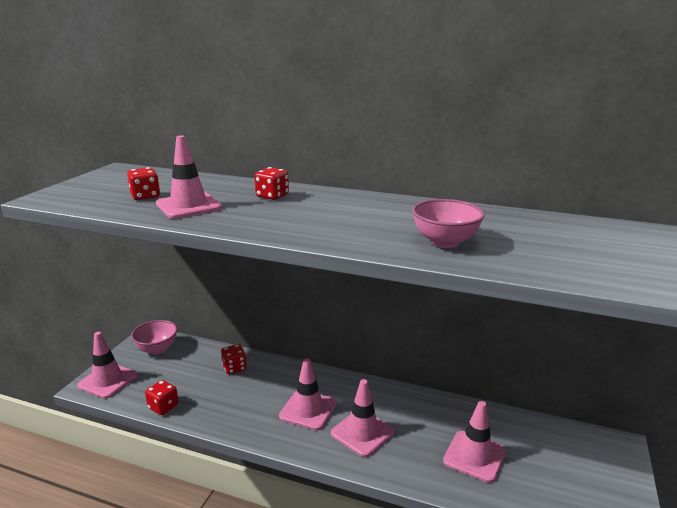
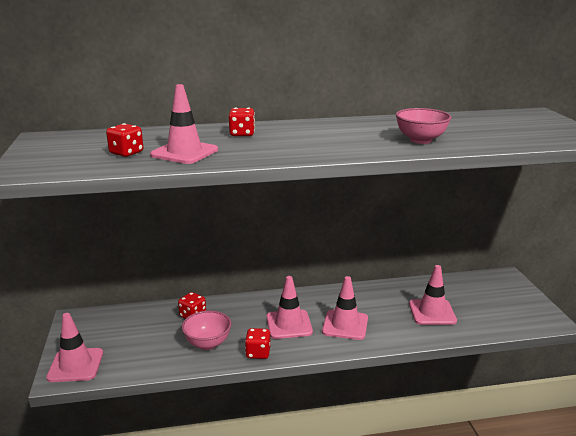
camera: 30 degrees left, 0 degrees up
(157, 349) = (97, 325): pink bowl -> pink bowl (207, 343)
(163, 407) = (159, 365): red dice -> red dice (258, 353)

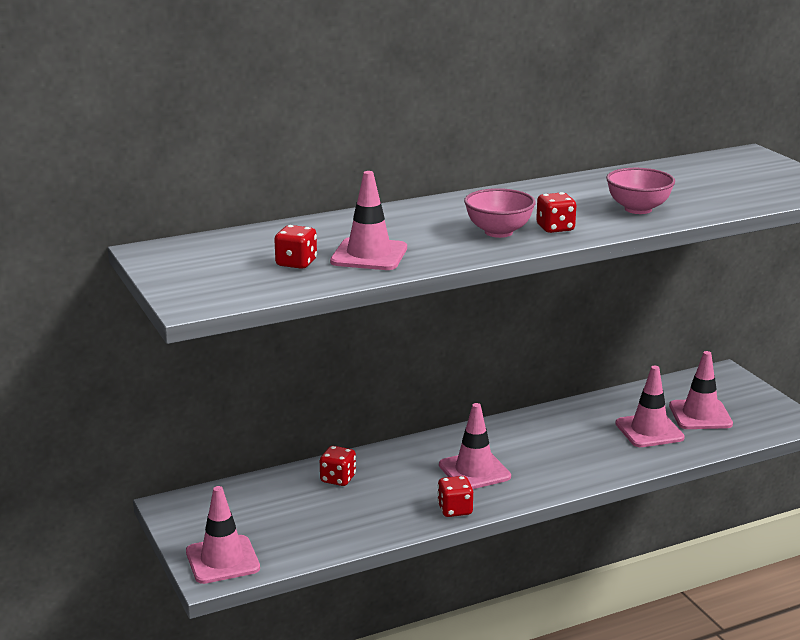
camera: 15 degrees left, 0 degrees up
(207, 343) = (382, 509): pink bowl -> pink bowl (498, 232)
(242, 134) = (413, 221): red dice -> red dice (555, 228)
(345, 325) = (547, 461): pink traffic cone -> pink traffic cone (700, 415)

